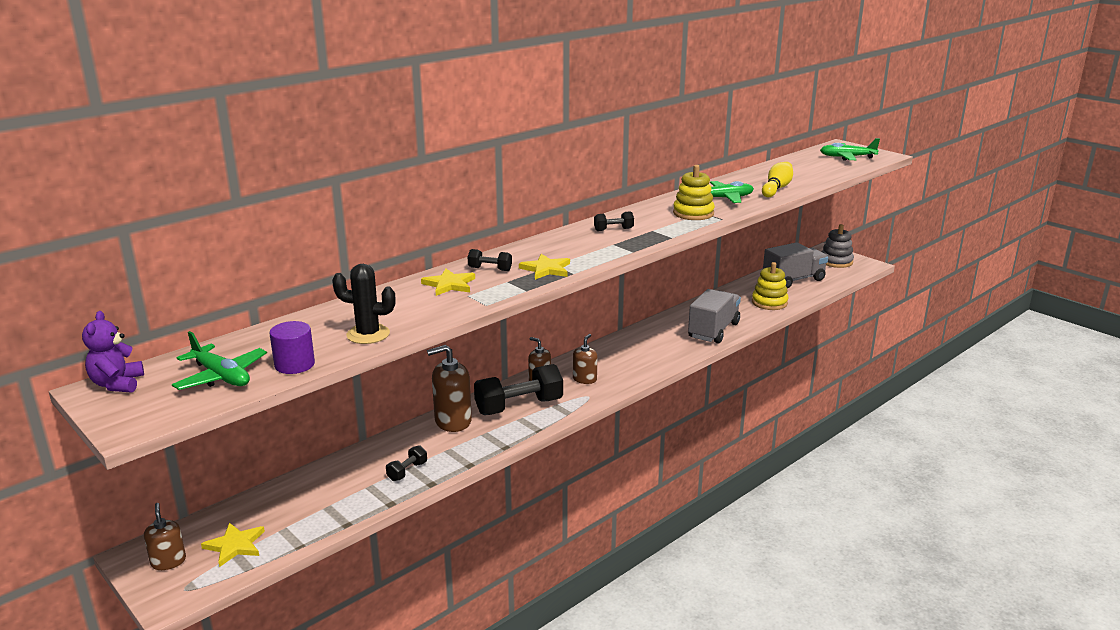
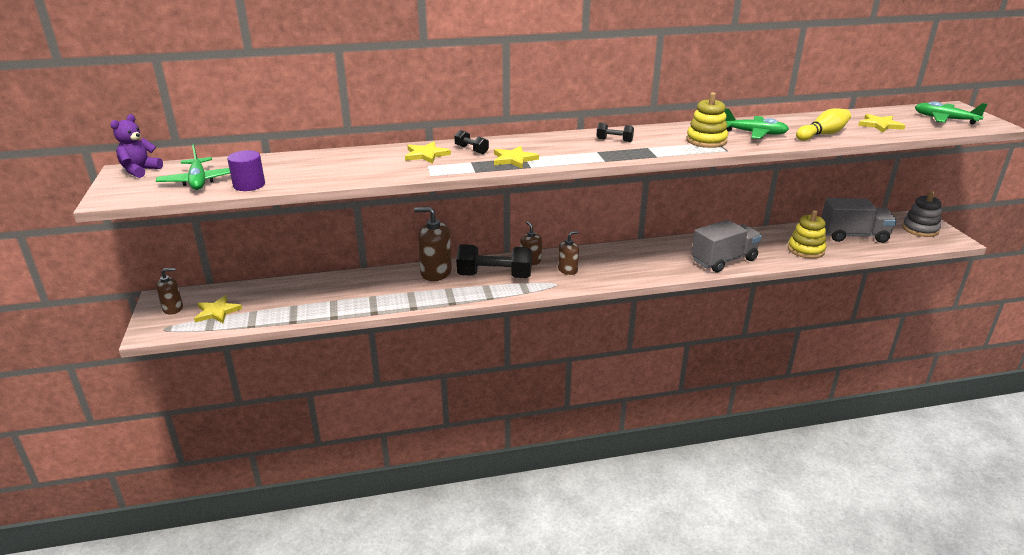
camera: 30 degrees right, 5 degrees up
(168, 562) = (173, 308): brown soap dispenser -> brown soap dispenser turned 60 degrees clockwise
(368, 334) = (322, 176): black cactus -> none
(407, 471) = (368, 298): black dumbbell -> none
(808, 171) = (880, 125): none -> yellow star

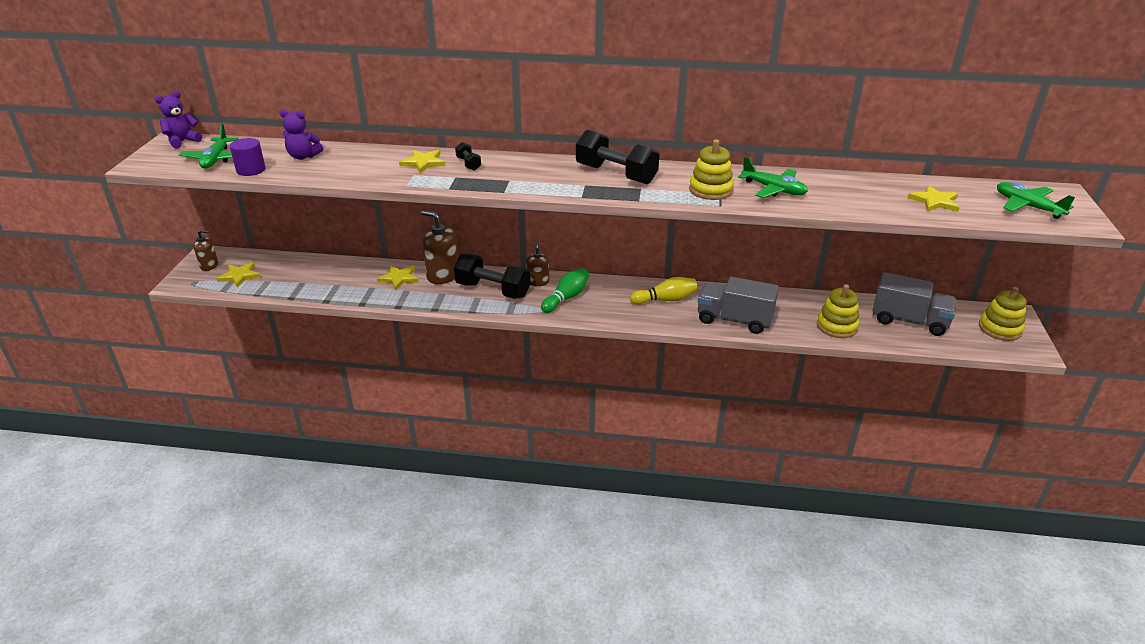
camera: 20 degrees right, 5 degrees up
(295, 166) = (303, 156): none -> purple teddy bear
(514, 159) = (497, 181): yellow star -> yellow star (399, 278)
(567, 270) = (566, 298): brown soap dispenser -> green bowling pin
(614, 140) = (616, 174): black dumbbell -> black dumbbell, size x2.16
(723, 260) = (734, 320): grey truck -> grey truck turned 150 degrees counterclockwise
(822, 134) = (850, 203): yellow bowling pin -> yellow bowling pin (665, 300)
(920, 229) = (1000, 329): grey stacking toy -> yellow stacking toy

